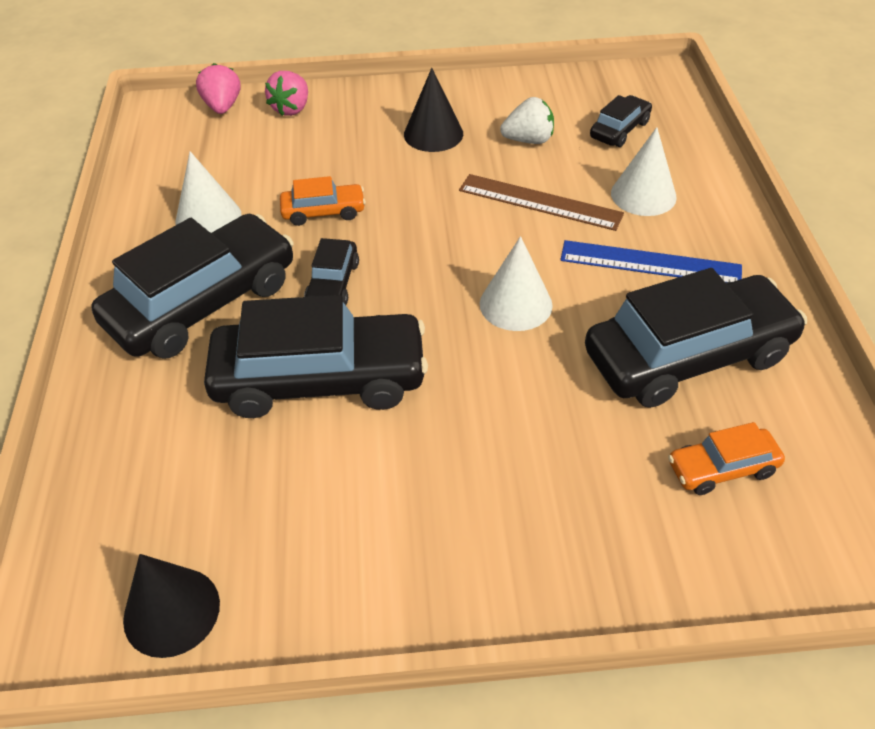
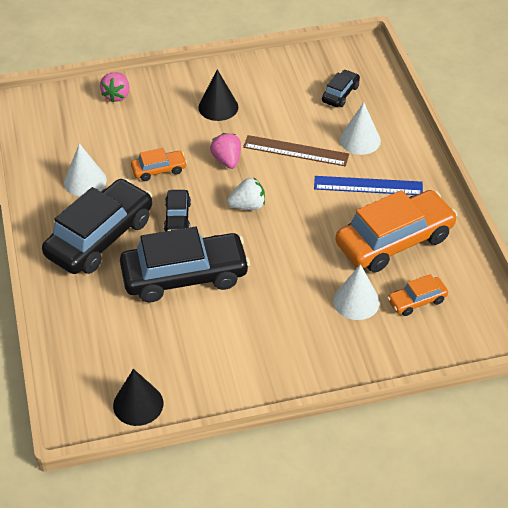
camera: 10 degrees left, 0 degrees up
(222, 107) = (68, 98): pink strawberry -> pink strawberry (227, 160)
(516, 304) = (291, 219): white cone -> white cone (356, 301)
(528, 140) = (282, 106): white strawberry -> white strawberry (248, 206)
(688, 356) = (394, 241): black car -> orange car

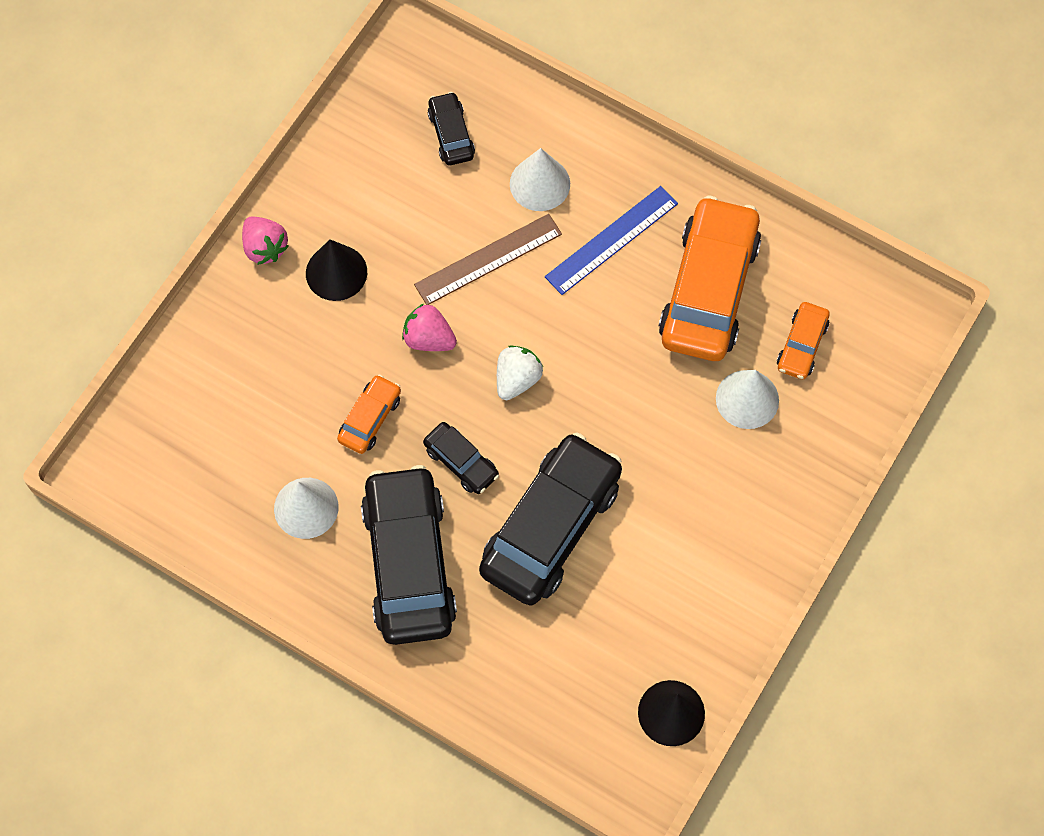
camera: 45 degrees left, 20 degrees up
(117, 95) = (200, 358): pink strawberry -> pink strawberry (265, 247)

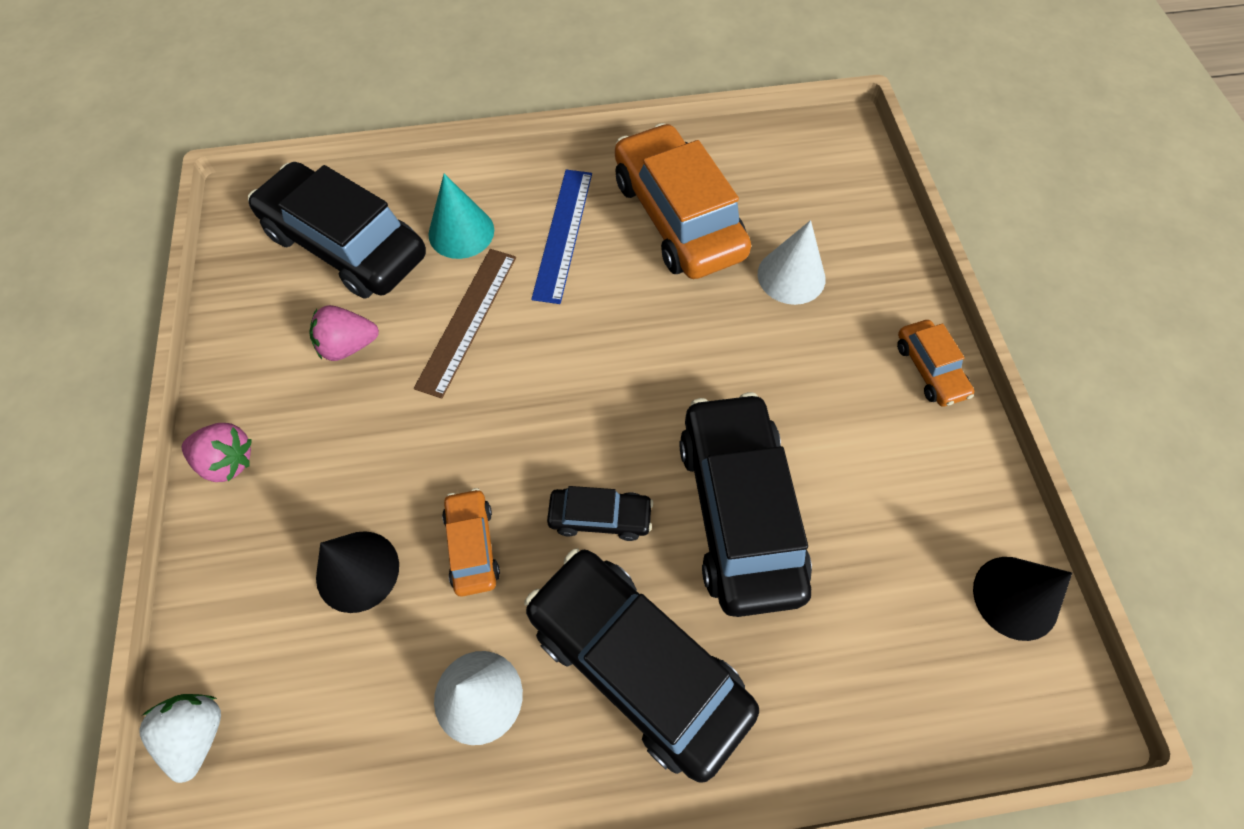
camera: 40 degrees left, 5 degrees down
(336, 272) = (324, 432): black cone -> black cone (357, 571)
(429, 338) = (469, 426): pink strawberry -> pink strawberry (348, 345)
(451, 134) = (346, 245): black car -> black car, size x2.12
(517, 379) = (585, 401): white strawberry -> white strawberry (198, 734)
(540, 183) = (461, 232): white cone -> turquoise cone
(802, 345) = (789, 208): orange car -> orange car (929, 369)

